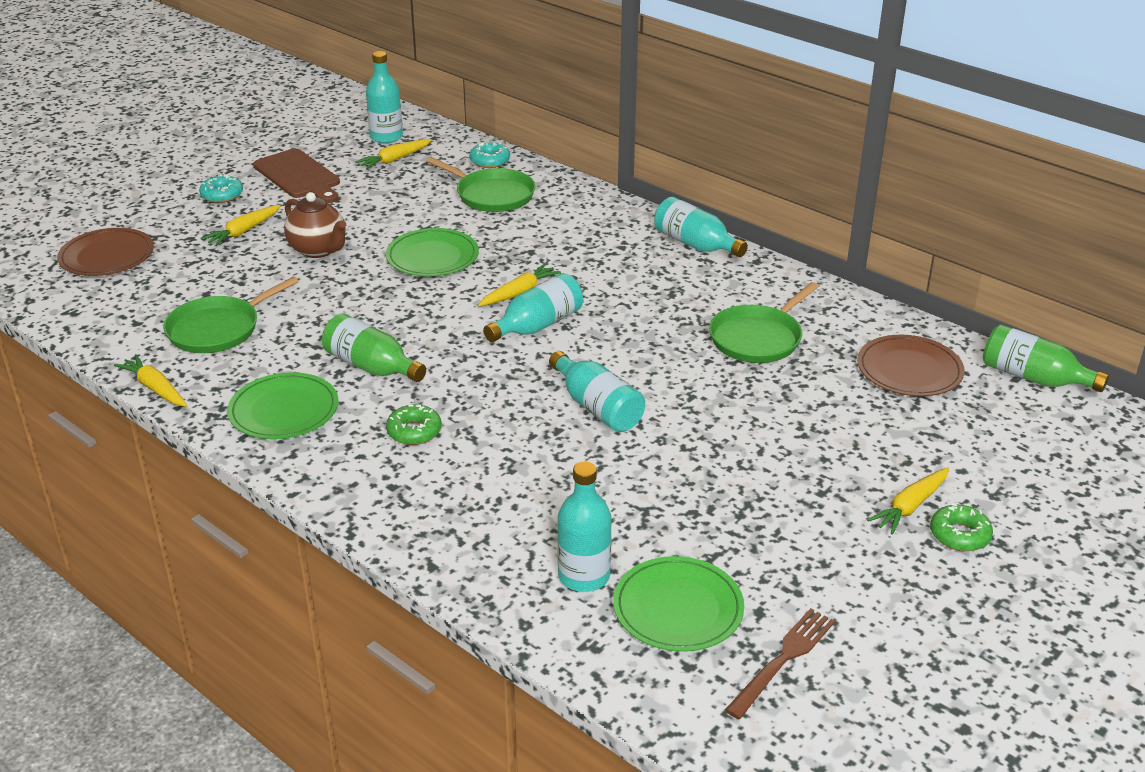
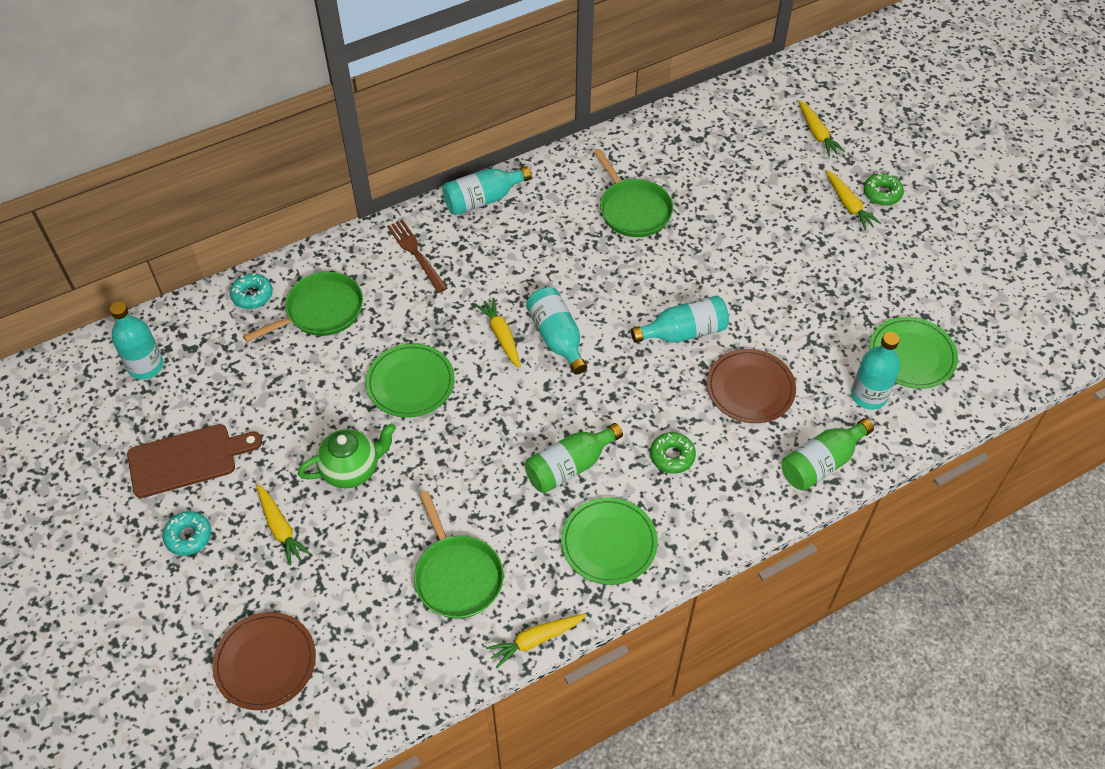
camera: 70 degrees left, 20 degrees up
(318, 250) = (352, 469): brown teapot -> green teapot
(395, 160) = (202, 370): yellow carrot -> yellow carrot (817, 133)
(783, 659) = (968, 319): brown fork -> brown fork (416, 253)
(909, 370) = (706, 145): brown plate -> brown plate (750, 388)
(1033, 378) = (738, 89): green bottle -> green bottle (821, 463)

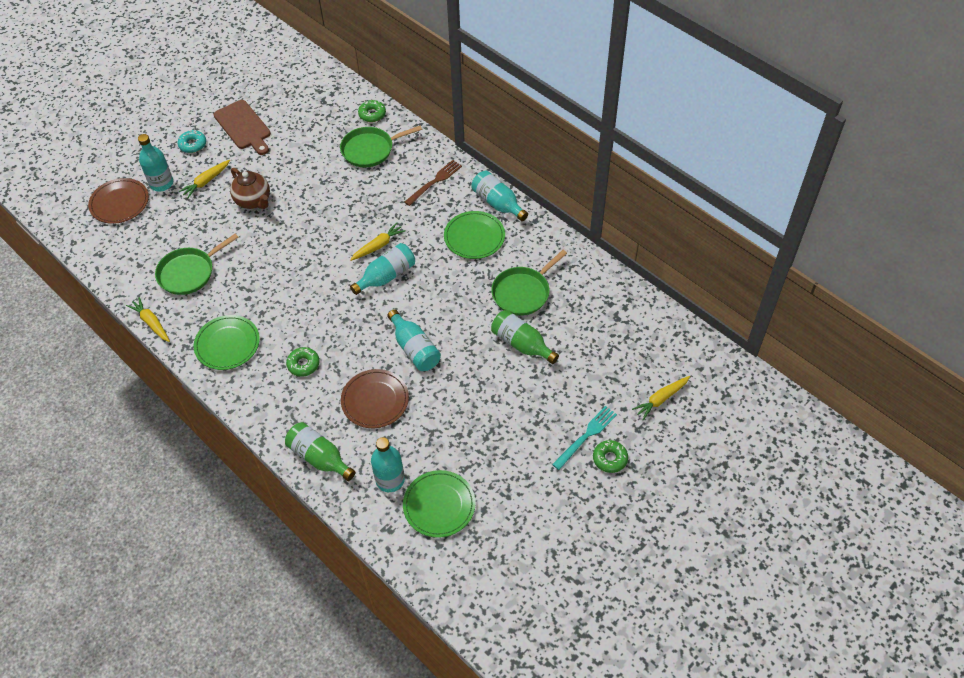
camera: 75 degrees right, 0 degrees up
(146, 366) = (304, 86): turquoise bottle -> turquoise bottle (161, 183)
(252, 295) = (372, 114): turquoise donut -> green donut
(321, 311) = (370, 150): green pan -> green pan turned 120 degrees clockwise
(352, 469) = (254, 201): green teapot -> brown teapot
(410, 383) = (326, 210): green plate -> green plate (474, 237)
(569, 466) = (281, 309): green bottle -> green bottle (522, 344)
(849, 205) = (586, 436): yellow carrot -> turquoise fork

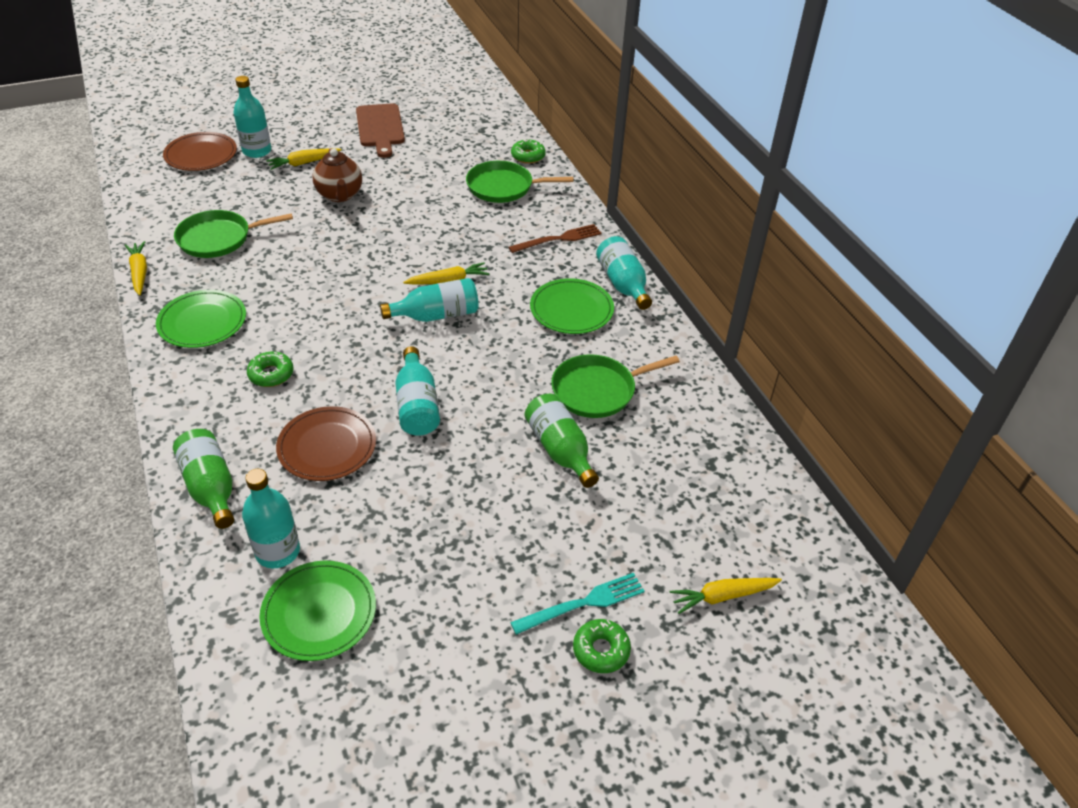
camera: 20 degrees right, 10 degrees down
(193, 145) = (315, 128): turquoise donut -> none

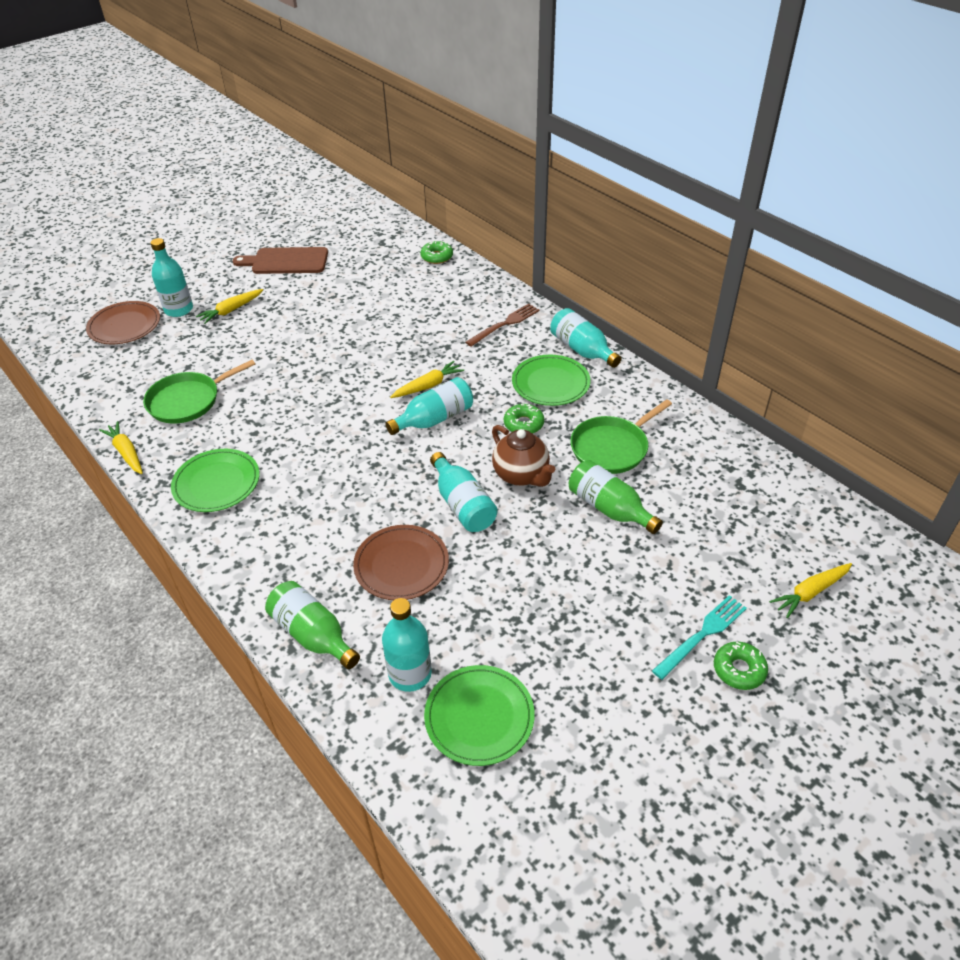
camera: 15 degrees left, 0 degrees up
(271, 374) = (311, 514): green donut -> green donut (523, 424)
(340, 195) = (283, 332): brown teapot -> brown teapot (521, 475)
(380, 128) = (286, 261): brown cutting board -> brown cutting board turned 120 degrees clockwise
(503, 187) = (430, 289): green pan -> none

